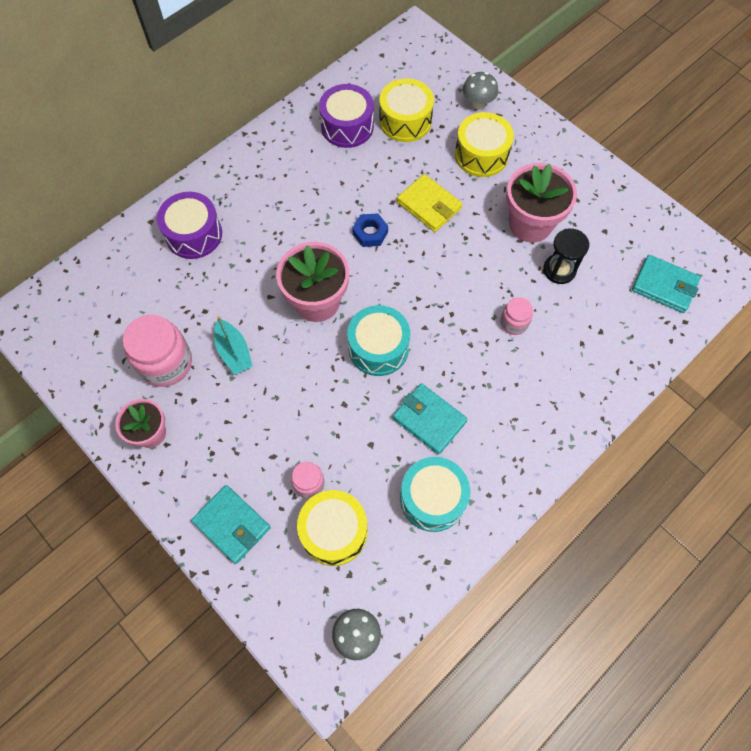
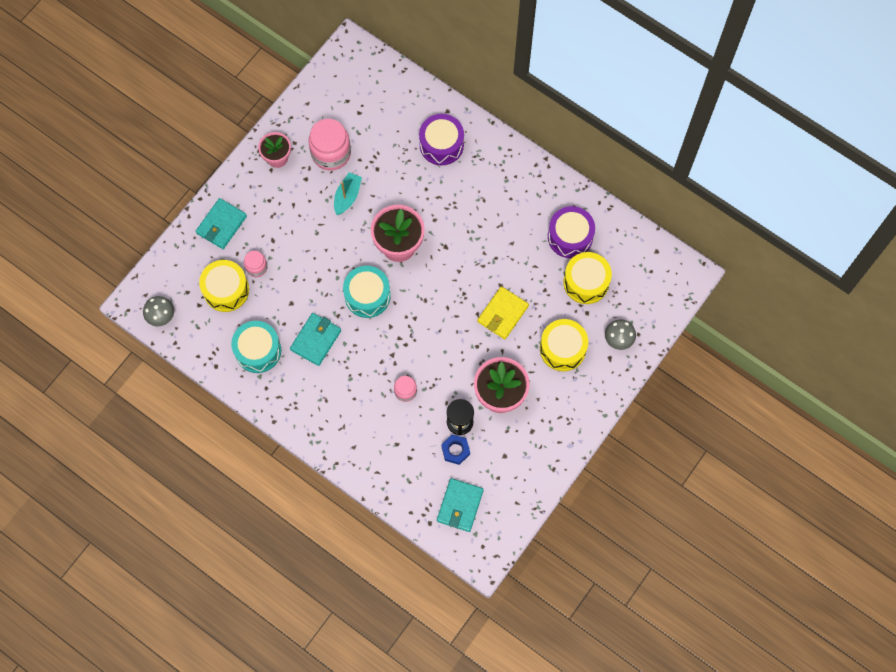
camera: 80 degrees right, 5 degrees up
(234, 352) = (347, 196): turquoise boat -> turquoise boat turned 150 degrees clockwise
(370, 233) = (467, 273): blue nut -> blue nut (455, 450)

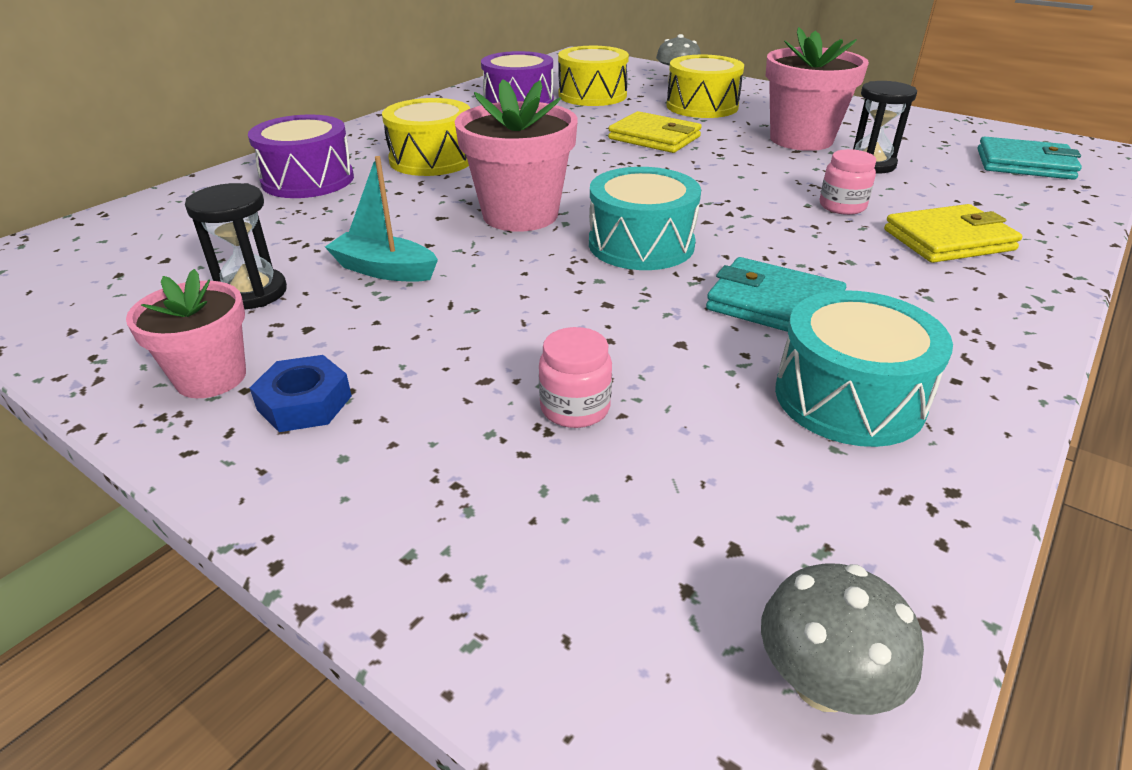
camera: 90 degrees left, 35 degrees down
(221, 225) = (408, 495): turquoise wallet -> none
(226, 290) = (661, 475): yellow drum -> yellow drum (432, 159)
(331, 153) = (252, 293): pink jar -> black hourglass
(368, 427) = (948, 240): none -> yellow wallet
(455, 450) = (926, 167): blue nut -> blue nut (304, 403)

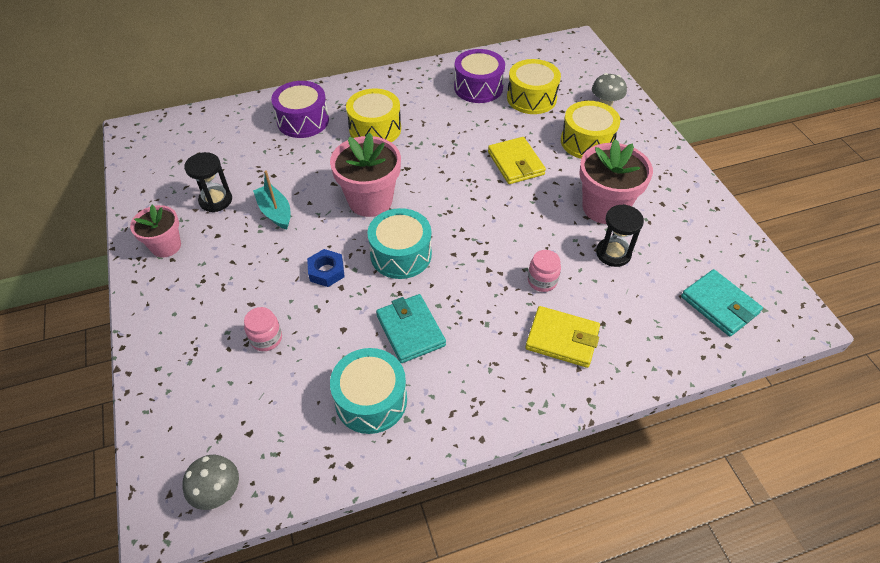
camera: 35 degrees right, 15 degrees up
(304, 403) = (184, 278): blue nut -> blue nut (326, 271)

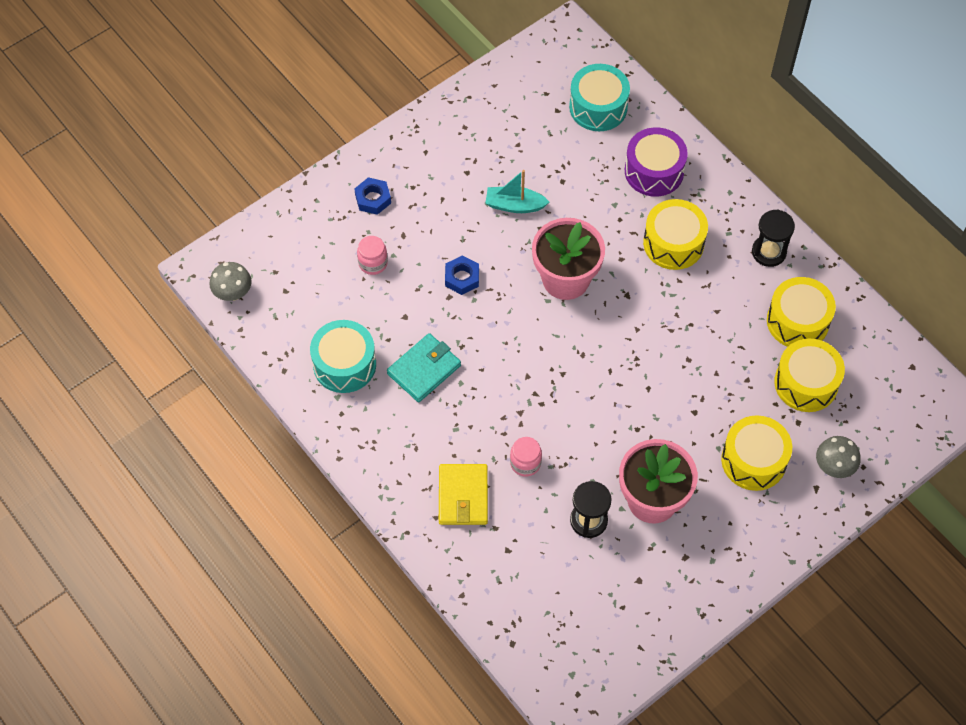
camera: 70 degrees right, 10 degrees up
(166, 246) = (438, 139): pink flower pot -> none
(192, 317) = (373, 199): none -> blue nut
(216, 200) = (508, 149): black hourglass -> black hourglass (769, 252)
(275, 212) = (514, 205): turquoise boat -> turquoise boat turned 120 degrees counterclockwise
(401, 254) = (507, 331): turquoise drum -> turquoise drum (598, 107)
(478, 87) = (797, 321): purple drum -> yellow drum
(515, 163) = (682, 396): yellow wallet -> none
(719, 305) = (560, 631): turquoise wallet -> none

